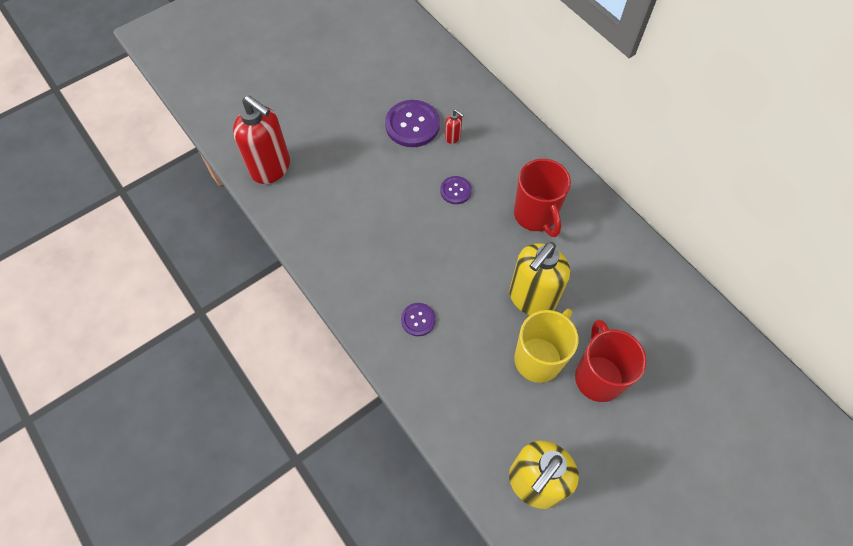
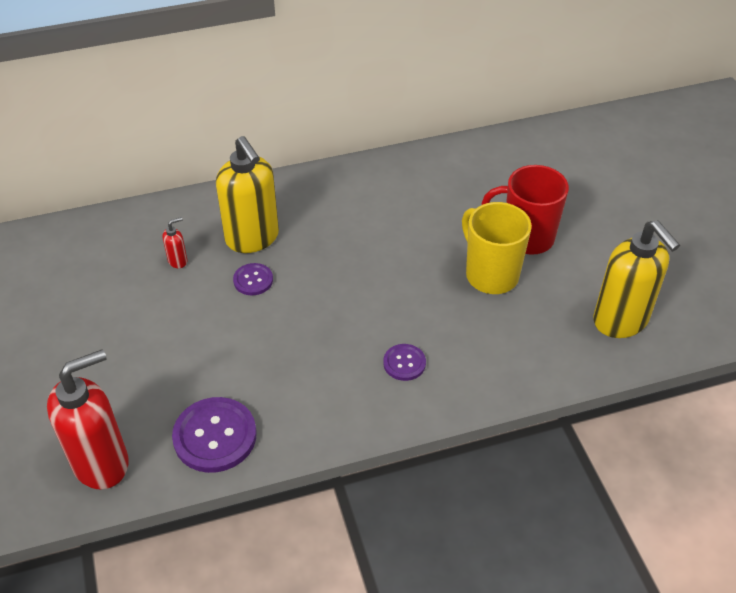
camera: 70 degrees left, 15 degrees down
(412, 125) = (134, 293): purple button -> purple button (215, 436)
(531, 299) = (421, 259): yellow soap dispenser -> yellow soap dispenser (252, 238)
(535, 215) = (323, 224): red mug -> none

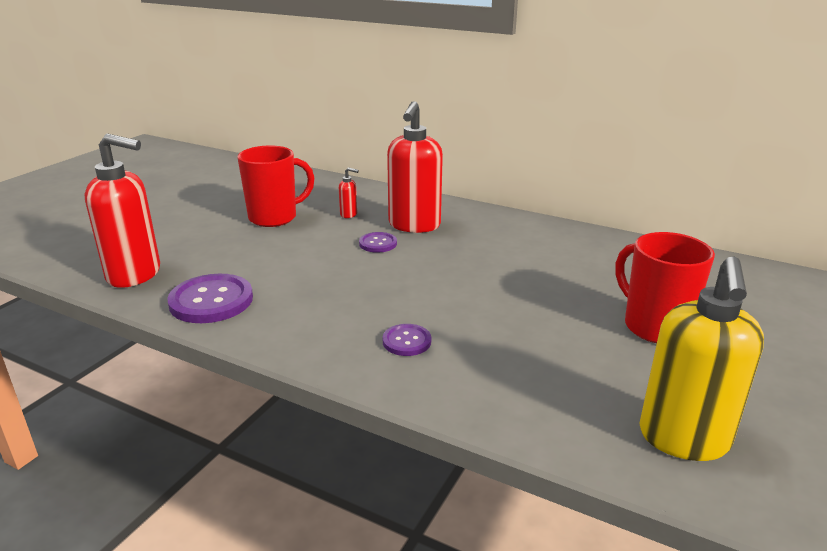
camera: 45 degrees right, 20 degrees down
(115, 310) = (274, 218): none -> red mug
(252, 238) = (414, 225): yellow soap dispenser -> red soap dispenser
(490, 275) = (577, 331): yellow mug -> none

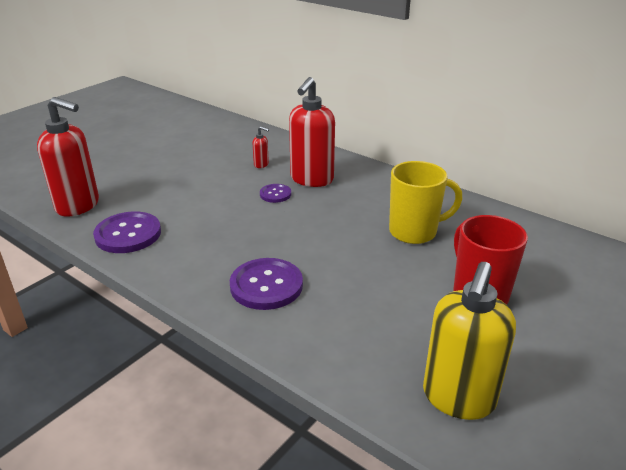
camera: 10 degrees right, 5 degrees up
(274, 218) = (200, 163): red mug -> none
(406, 341) = (266, 285): purple button -> purple button, size x1.83
(554, 269) = (414, 232): none -> yellow mug

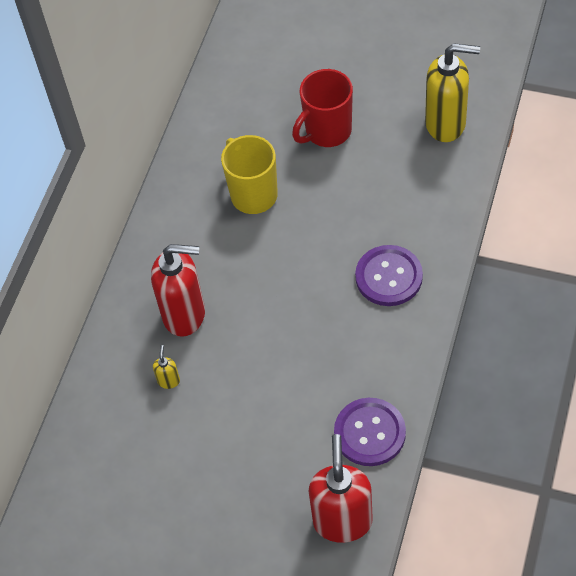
camera: 105 degrees left, 25 degrees up
(261, 165) = (169, 381): red soap dispenser -> yellow soap dispenser
(275, 194) = (232, 336): purple button -> none

